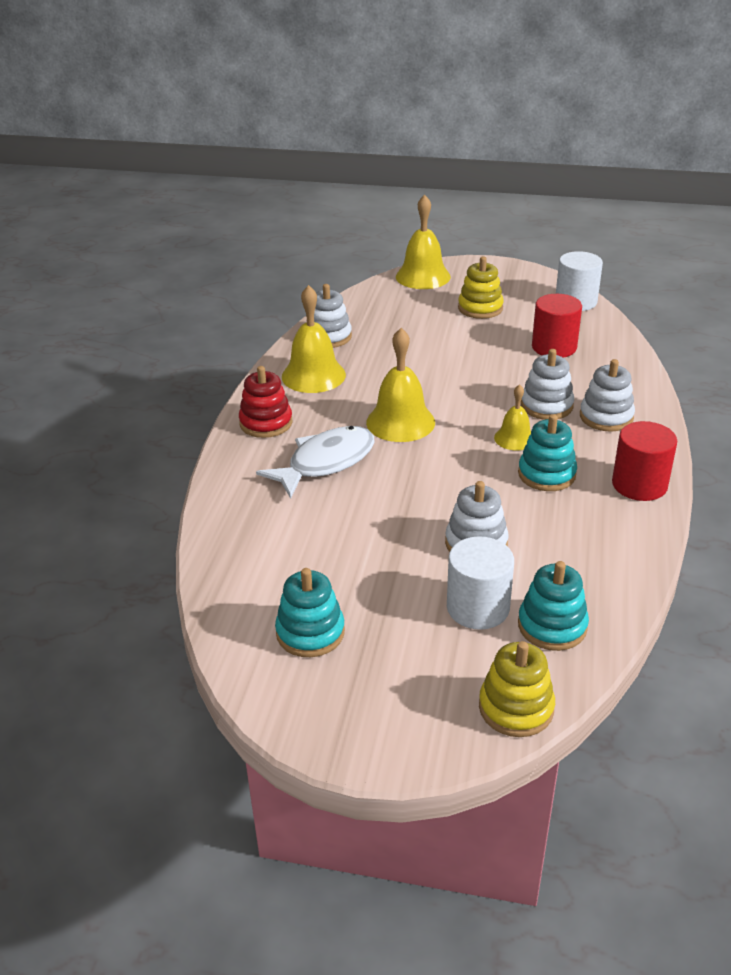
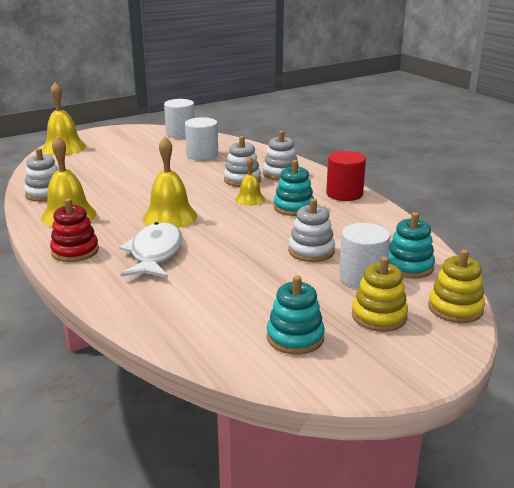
camera: 45 degrees left, 10 degrees down
(480, 308) = (128, 151): yellow stacking toy -> yellow stacking toy (379, 316)
(554, 347) = (202, 155): red cylinder -> white cylinder

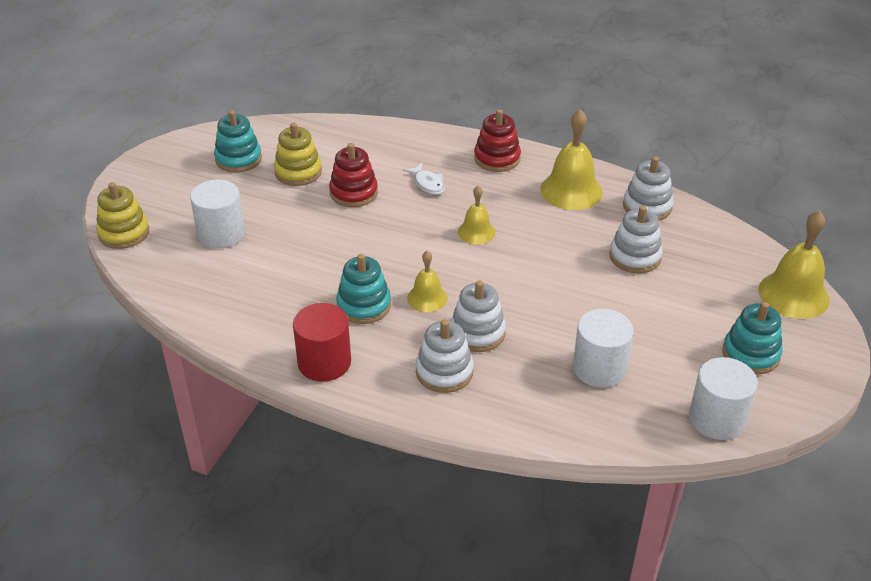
camera: 145 degrees right, 15 degrees up
(155, 253) = (427, 184): white fish -> white fish, size x0.50
(170, 216) = (476, 232): yellow bell -> yellow bell, size x0.58
(220, 268) = (353, 193): none -> red stacking toy
(311, 251) = (290, 246): white stacking toy -> white stacking toy (635, 257)
(379, 316) = (185, 200): yellow stacking toy -> yellow stacking toy (298, 172)
(409, 266) = (183, 265): turquoise stacking toy -> turquoise stacking toy (750, 354)

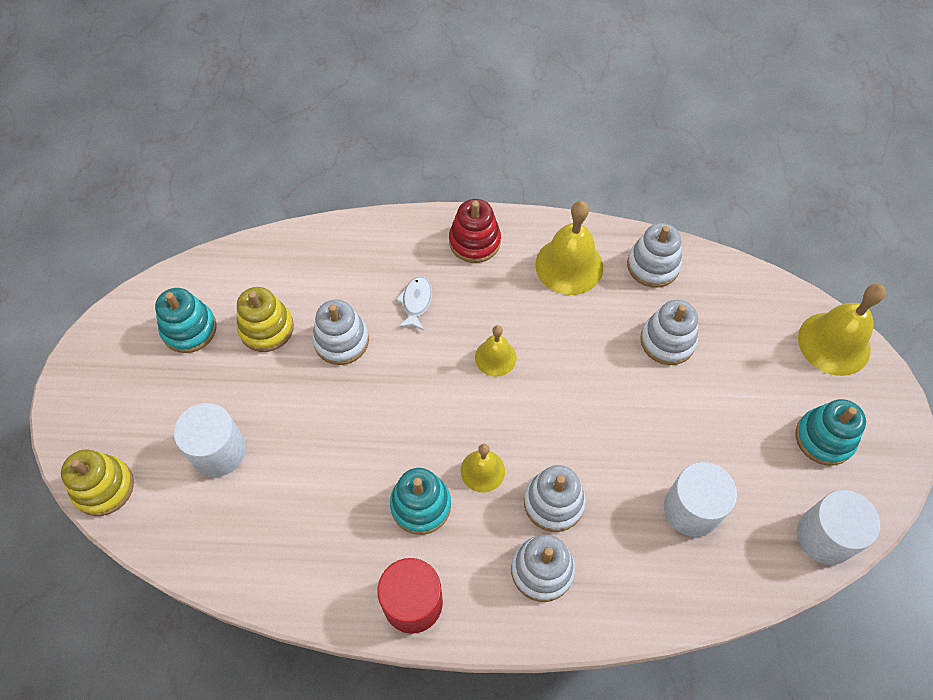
camera: 20 degrees left, 20 degrees up
(353, 193) = (341, 341): red stacking toy -> white stacking toy
(427, 184) = (416, 302): white fish -> white fish turned 120 degrees counterclockwise

